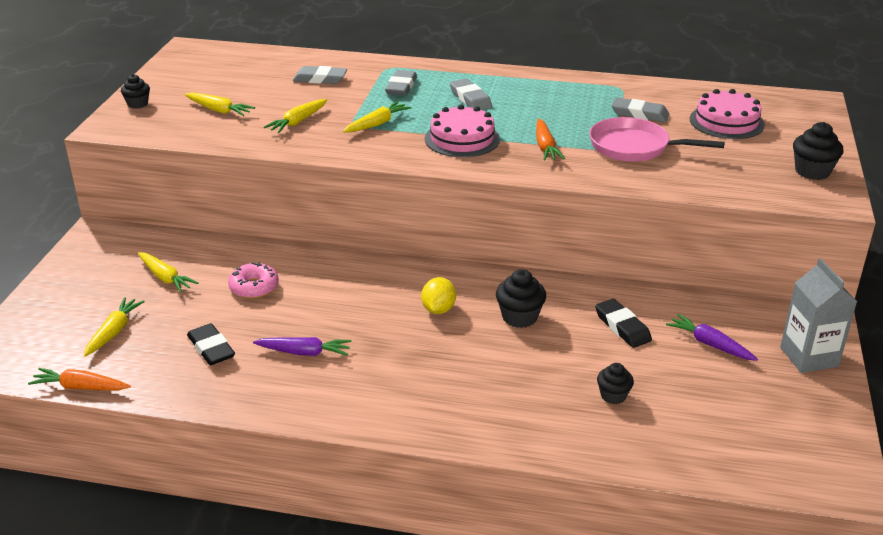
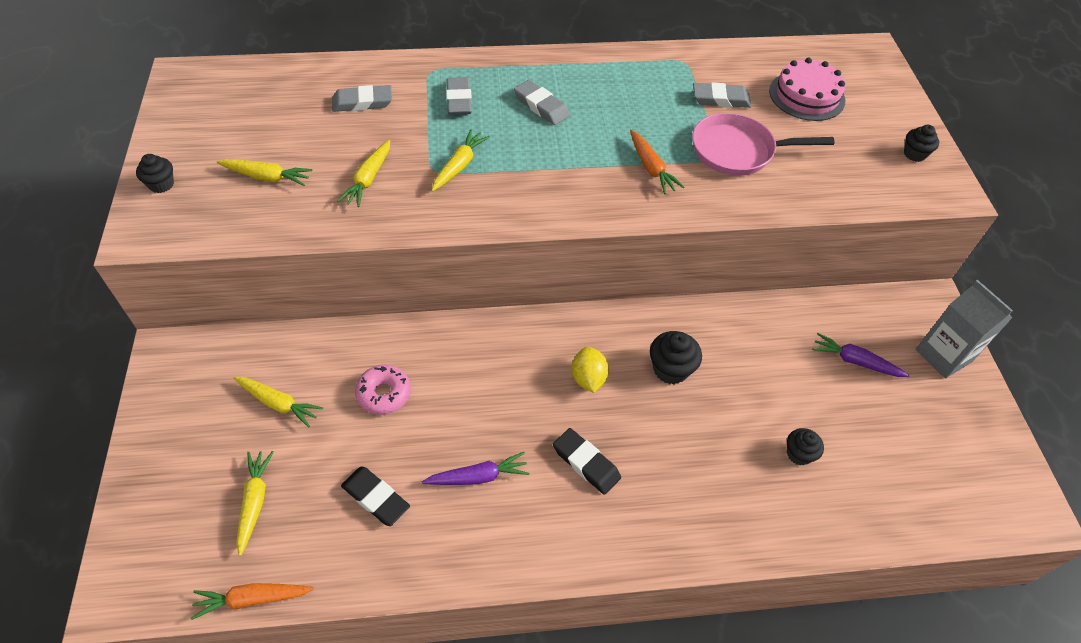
camera: 20 degrees left, 20 degrees up
(462, 139) = (561, 172): pink cake -> none
(622, 327) = (770, 358): black eraser -> black eraser (586, 463)
(812, 171) = (914, 154): black cupcake -> black cupcake, size x0.66

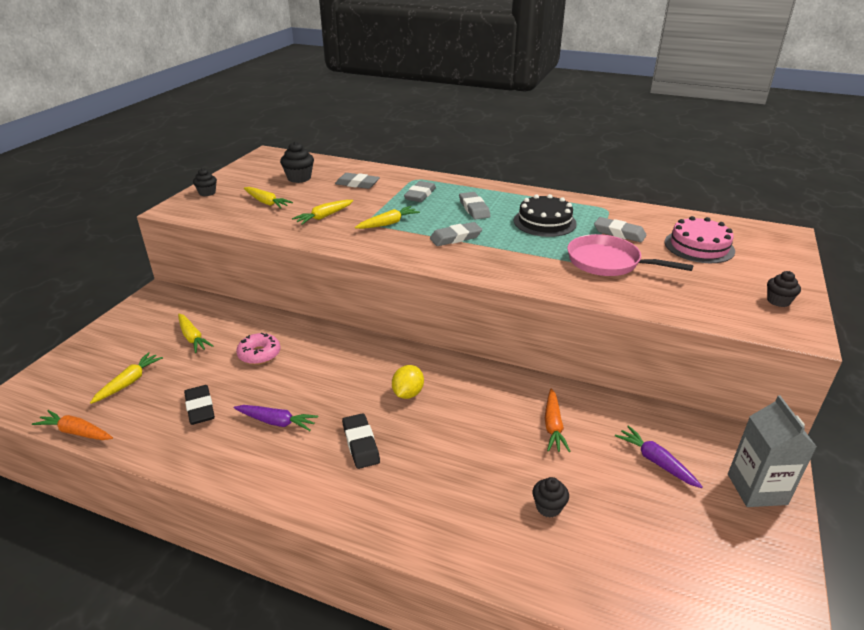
camera: 30 degrees right, 20 degrees down
(556, 164) = (455, 238): none -> grey eraser
(634, 105) = (544, 222): none -> black cake
(651, 167) = (526, 255): orange carrot -> orange carrot (553, 426)
(670, 369) = (478, 410): black cupcake -> black cupcake (299, 178)

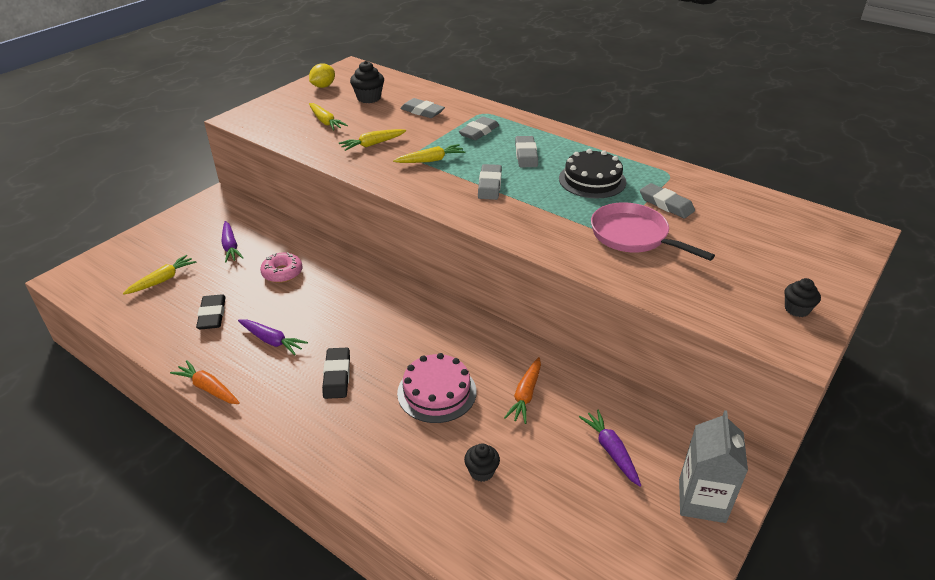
camera: 15 degrees right, 5 degrees up
(76, 432) = (105, 318): orange carrot -> orange carrot (208, 388)
(192, 337) = (230, 246): yellow carrot -> purple carrot
(207, 193) = (276, 104): black cupcake -> none
(408, 393) = (401, 336): yellow lemon -> yellow lemon (323, 86)
(455, 238) = (489, 185): grey eraser -> grey eraser turned 75 degrees counterclockwise
(699, 246) = (747, 232): pink cake -> pink cake (437, 392)

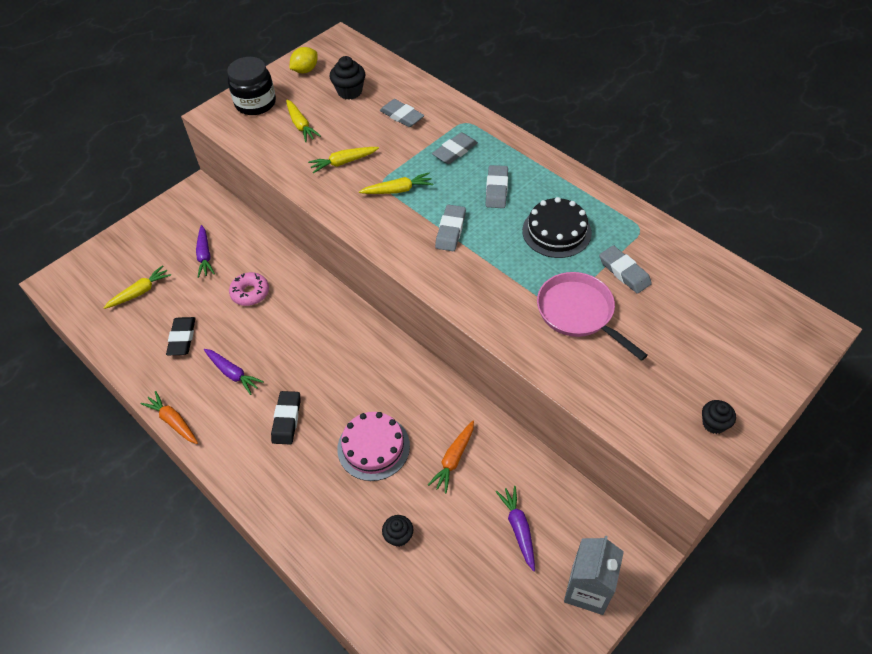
camera: 10 degrees right, 15 degrees up
(278, 109) = (255, 103): none -> black jar

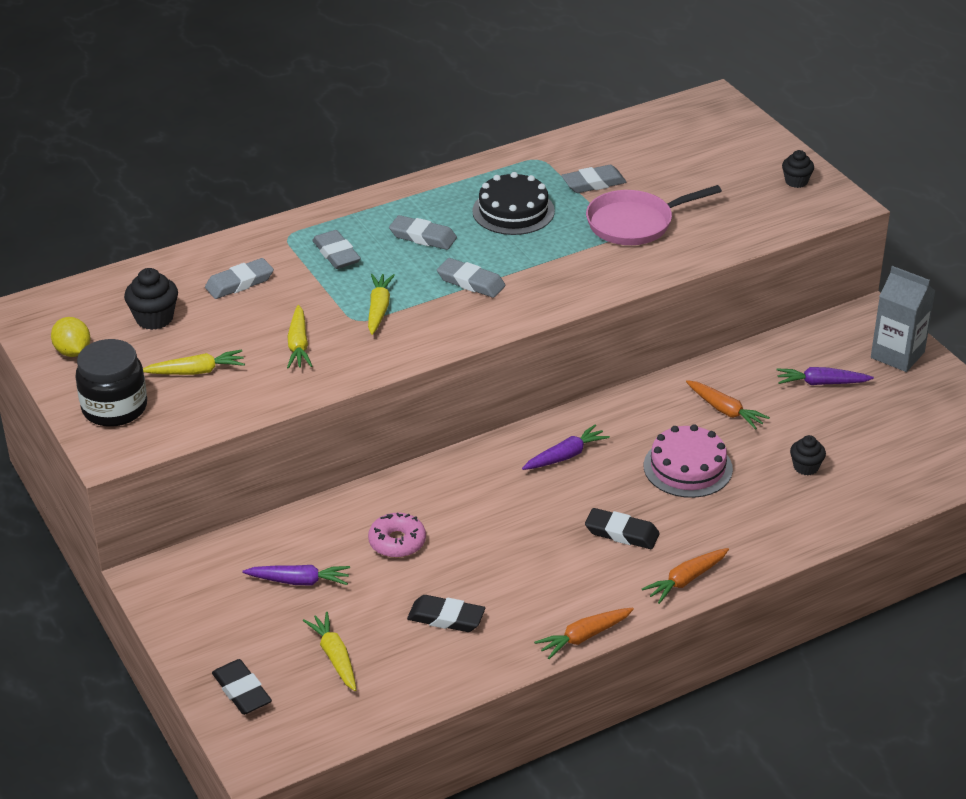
camera: 75 degrees left, 15 degrees down
(108, 258) = (242, 691): none -> black eraser
(233, 373) = (530, 573): purple carrot -> purple carrot (565, 456)
(242, 474) = (686, 580): none -> orange carrot

